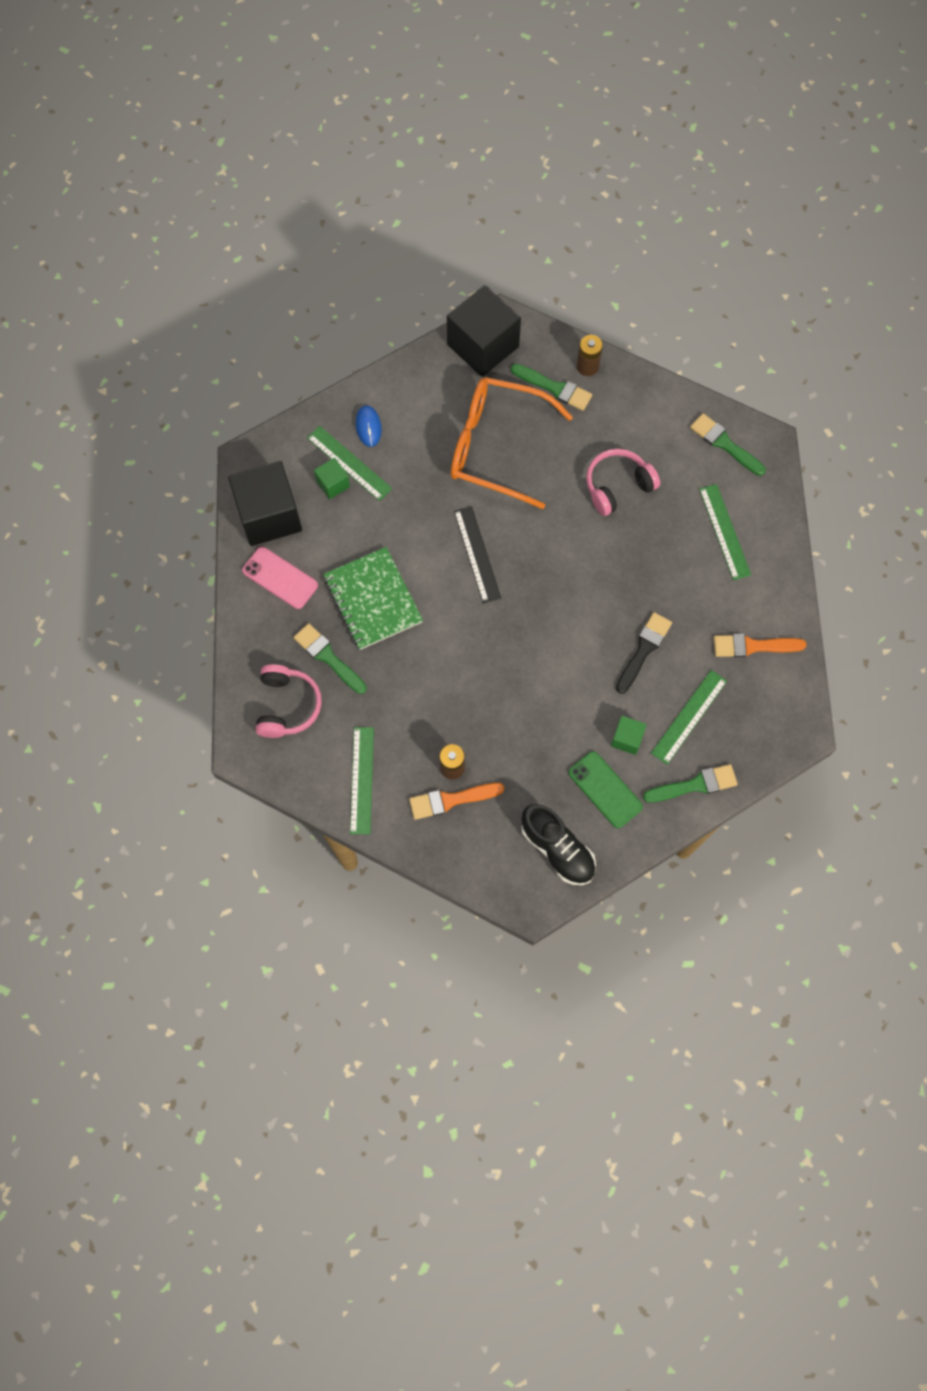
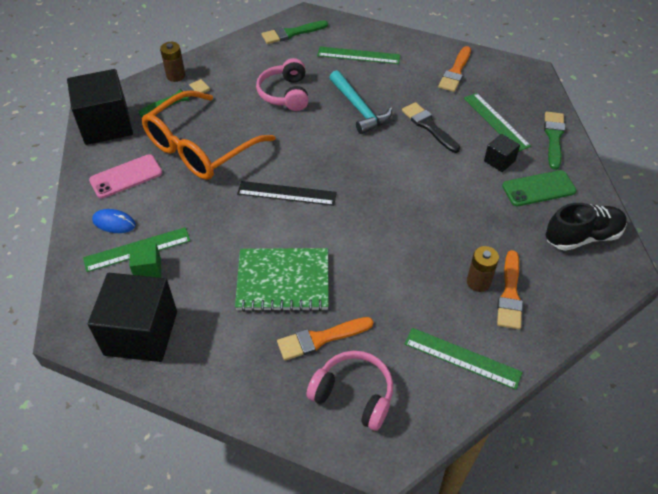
camera: 65 degrees left, 20 degrees down
(280, 578) = (213, 349): pink phone -> pink phone (126, 176)
(328, 657) = (320, 339): green brush -> orange brush
(627, 738) = (499, 161): green cube -> black cube
(634, 569) = (359, 108): none -> turquoise hammer

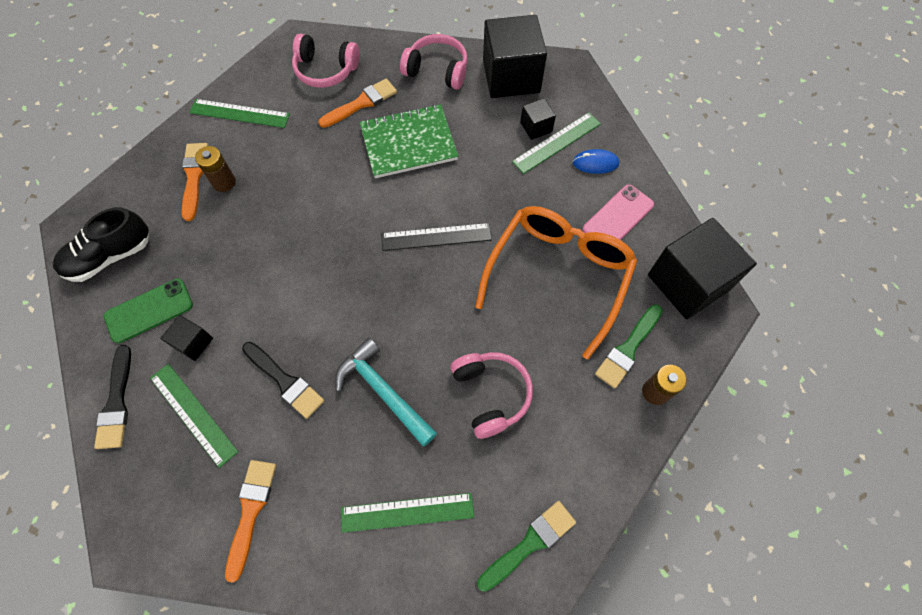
camera: 165 degrees right, 15 degrees up
(148, 269) = (536, 127): green cube -> black cube
(220, 362) = (437, 70): none -> pink headphones
(554, 137) = (116, 402): green brush -> black brush

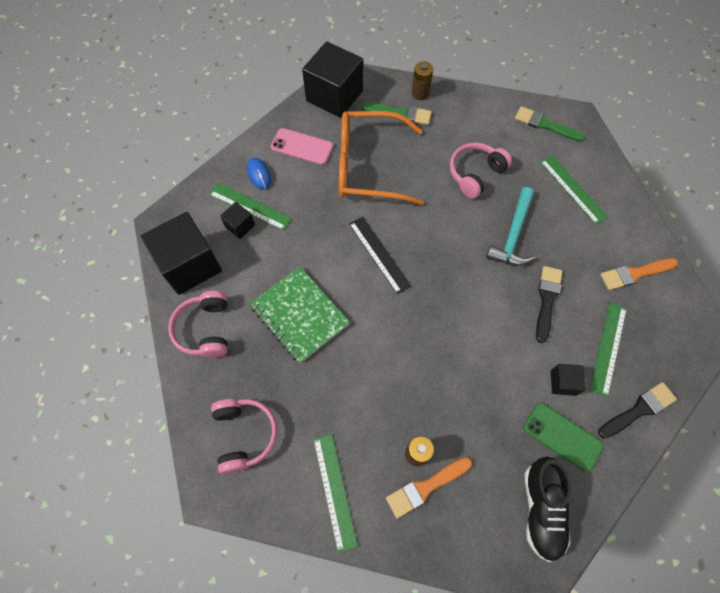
camera: 115 degrees left, 0 degrees up
(110, 256) = (541, 509): black shoe -> black shoe turned 60 degrees clockwise
(361, 103) = (272, 378): orange brush -> none

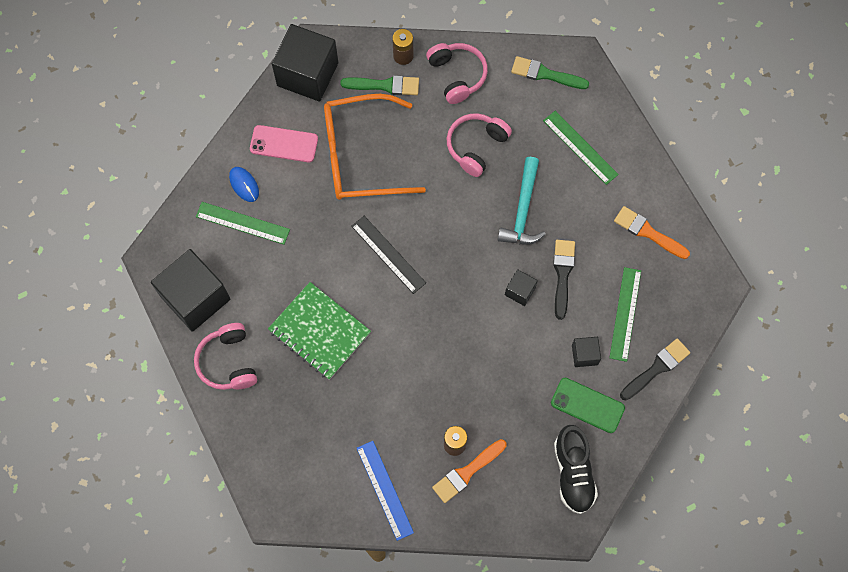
camera: 10 degrees left, 5 degrees up
(240, 226) = (237, 247): black cube -> black cube (520, 291)
(244, 435) = (291, 455): pink headphones -> pink headphones (457, 75)
(335, 490) = (385, 490): green ruler -> blue ruler
(634, 274) = (648, 232): orange brush -> orange brush turned 60 degrees clockwise

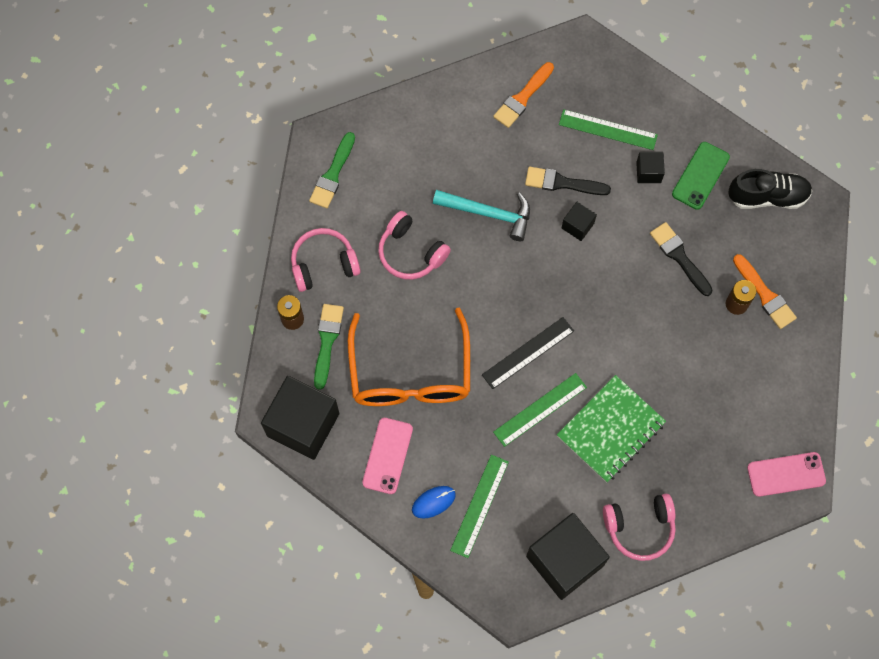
camera: 85 degrees left, 0 degrees up
(285, 496) = (786, 474): none -> pink phone
(385, 490) = (781, 375): blue ruler -> none
(580, 147) = (422, 150): green ruler -> green ruler (540, 409)
(656, 368) = (665, 108): black brush -> black brush (679, 257)

